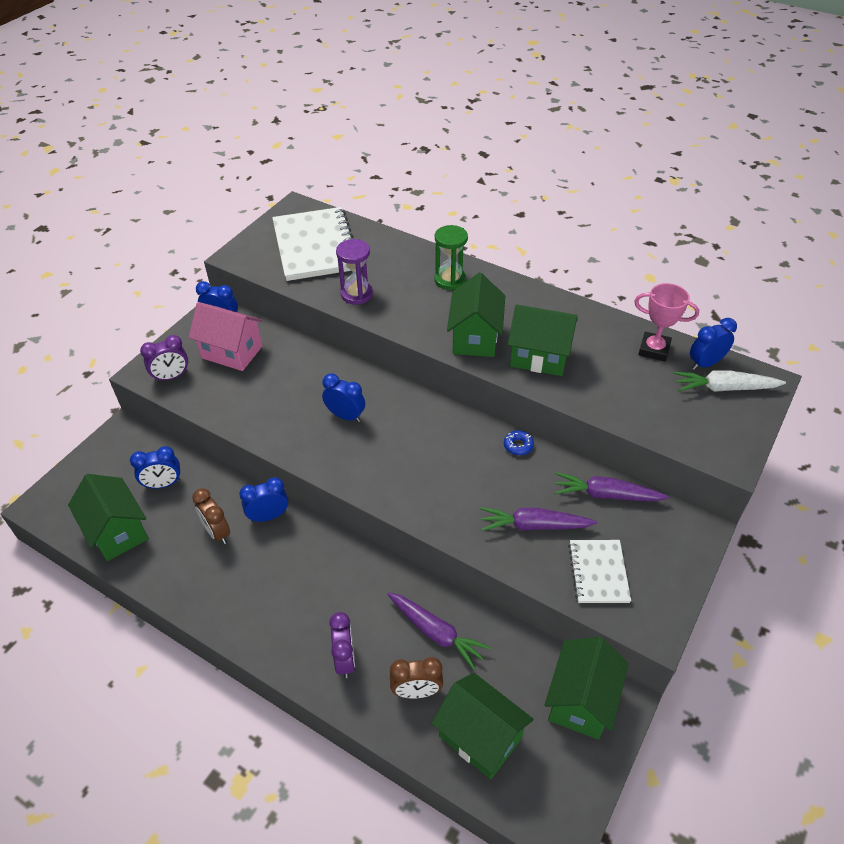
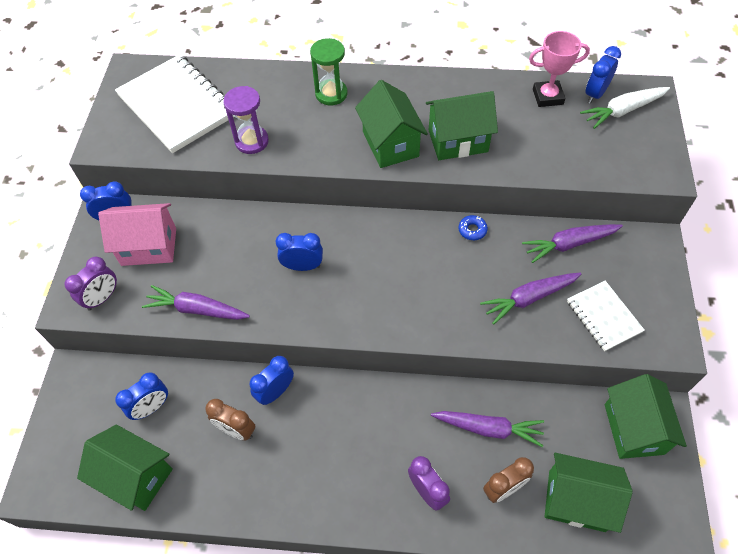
camera: 25 degrees left, 10 degrees up
(237, 415) = (197, 309): none -> purple carrot

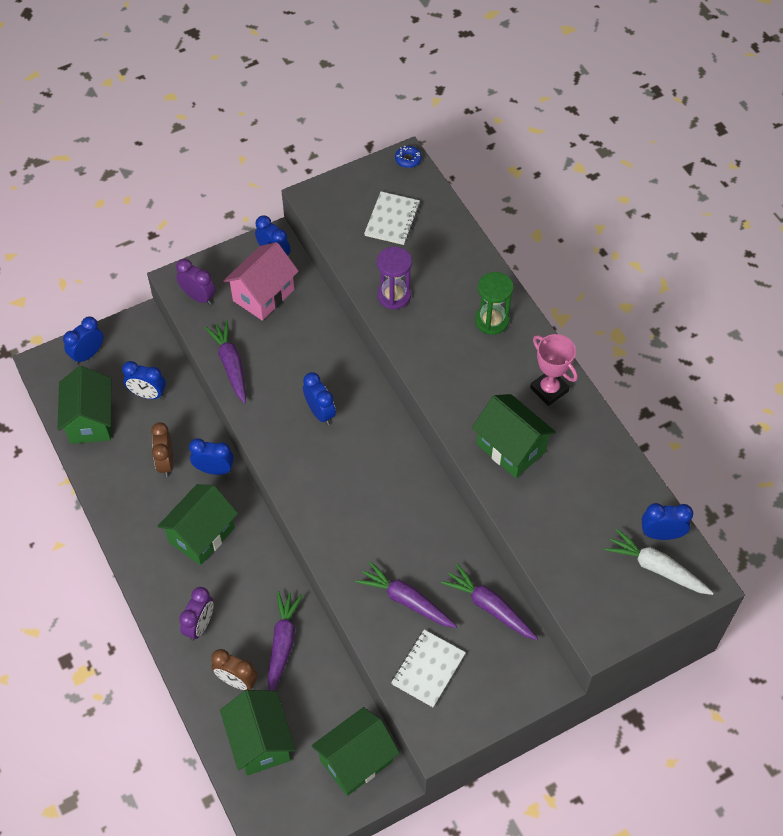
camera: 55 degrees right, 0 degrees up
(61, 439) = (88, 354): none -> blue clock
(102, 298) = (198, 297): purple clock -> purple clock turned 150 degrees counterclockwise
(149, 246) = (263, 295): pink house -> pink house turned 75 degrees clockwise
(177, 105) = (392, 220): white notebook -> white notebook, size x0.53
(390, 144) = (468, 398): green house -> green house (202, 535)
(472, 230) = (448, 520): blue donut -> blue donut (408, 159)
(488, 428) = (282, 643): purple carrot -> purple carrot turned 150 degrees counterclockwise
(547, 97) = (625, 495): pink trophy -> pink trophy (549, 389)

